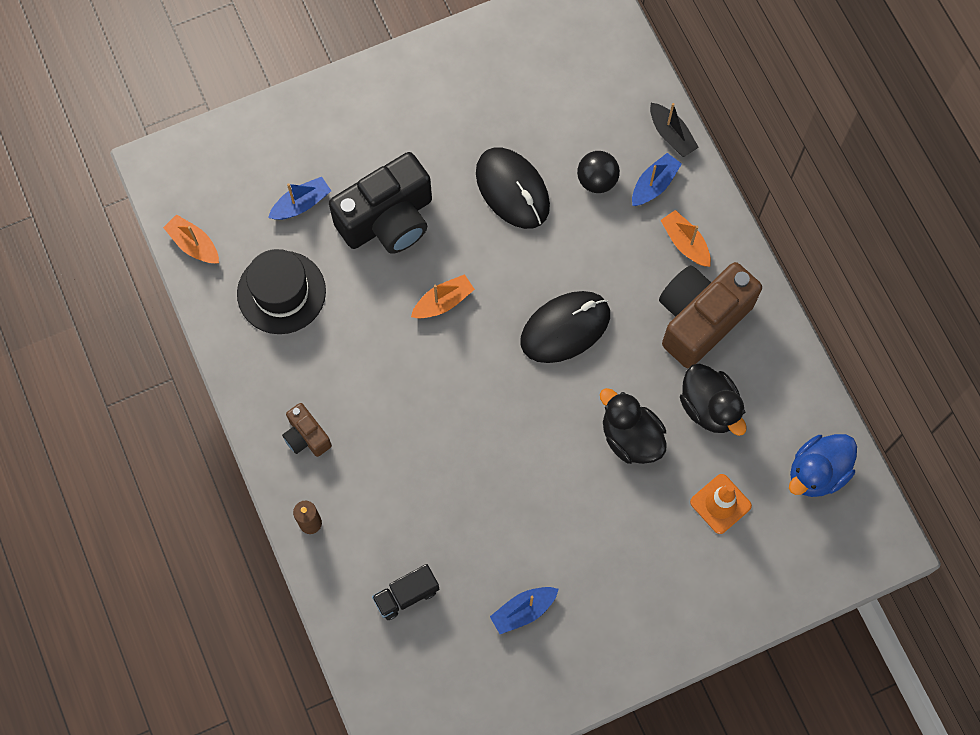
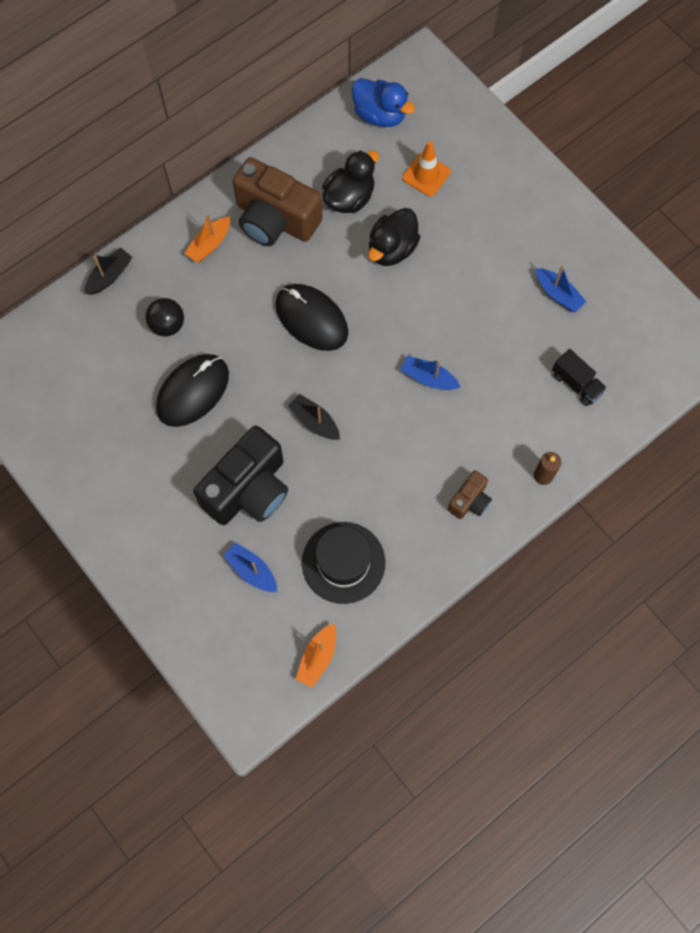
camera: 105 degrees left, 0 degrees up
(388, 220) = (248, 489): black camera -> black camera turned 90 degrees clockwise
(443, 302) = (314, 421): orange boat -> black boat
(654, 185) = (161, 279): blue boat -> blue boat (428, 378)

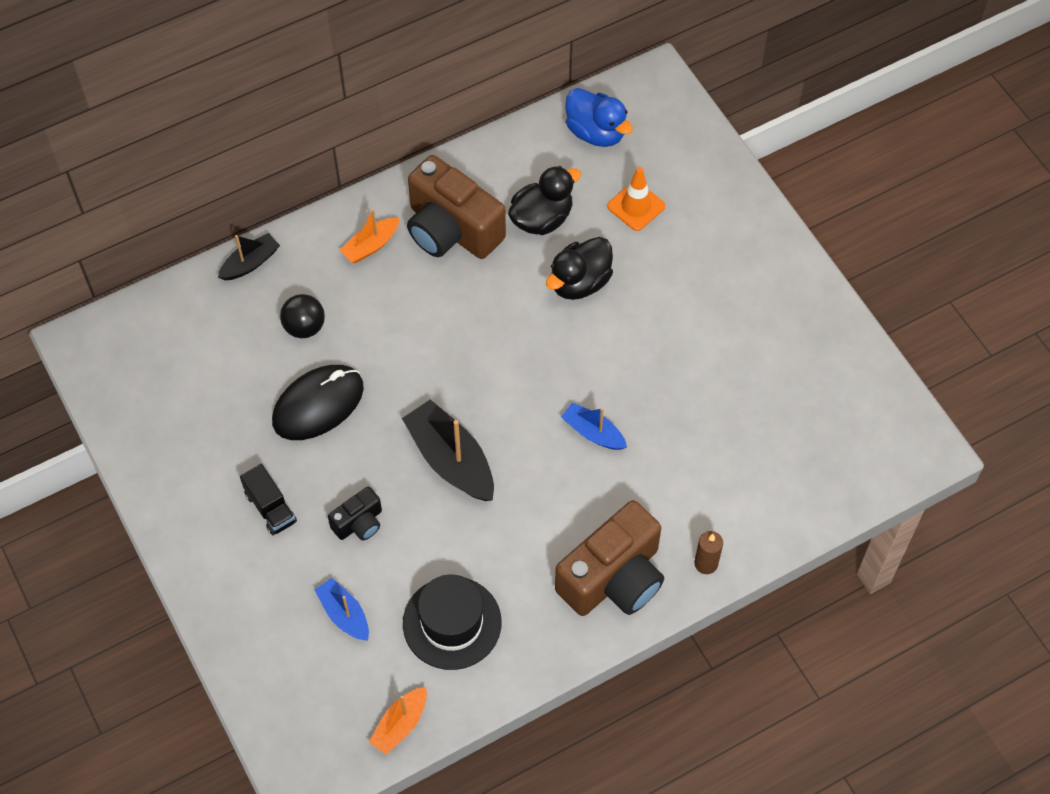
camera: 10 degrees right, 10 degrees down
(248, 489) = (359, 523): black camera -> black camera, size x0.49
(311, 319) = (471, 345): black mouse -> none
(314, 421) = (451, 460): black boat -> black boat, size x1.73
(469, 501) = (613, 578): brown camera -> brown camera, size x2.06
(558, 294) = (764, 362): blue boat -> none
(576, 383) = (766, 466): black truck -> black truck (270, 508)

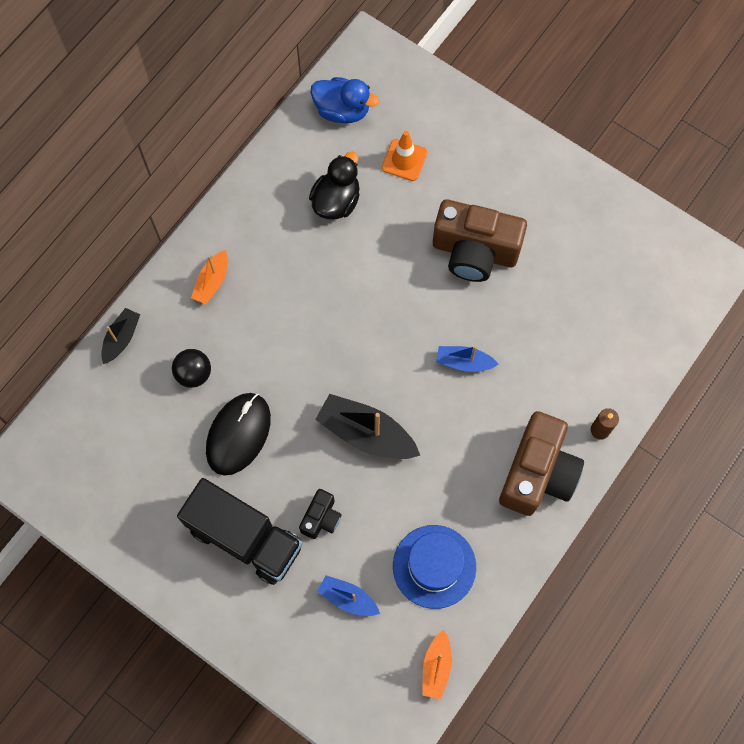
camera: 25 degrees left, 10 degrees up
(270, 508) = (245, 537): black truck -> black truck, size x2.06
(451, 229) = (270, 240): brown camera -> brown camera (474, 252)
(452, 623) = (434, 566): black hat -> blue hat
(579, 282) = (392, 242): black duck -> none

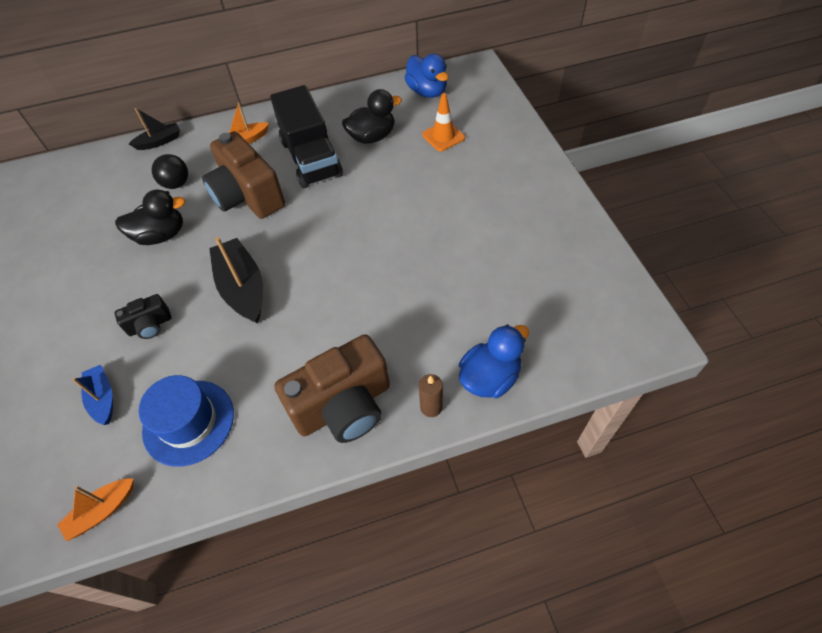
camera: 40 degrees right, 15 degrees down
(238, 434) = (161, 235): black mouse -> black duck
(245, 537) = (89, 303): black truck -> black truck (311, 158)
(464, 362) = (364, 284): blue boat -> none
(474, 252) = (443, 215): brown camera -> brown camera (248, 196)
(623, 378) = (490, 377): none -> blue duck

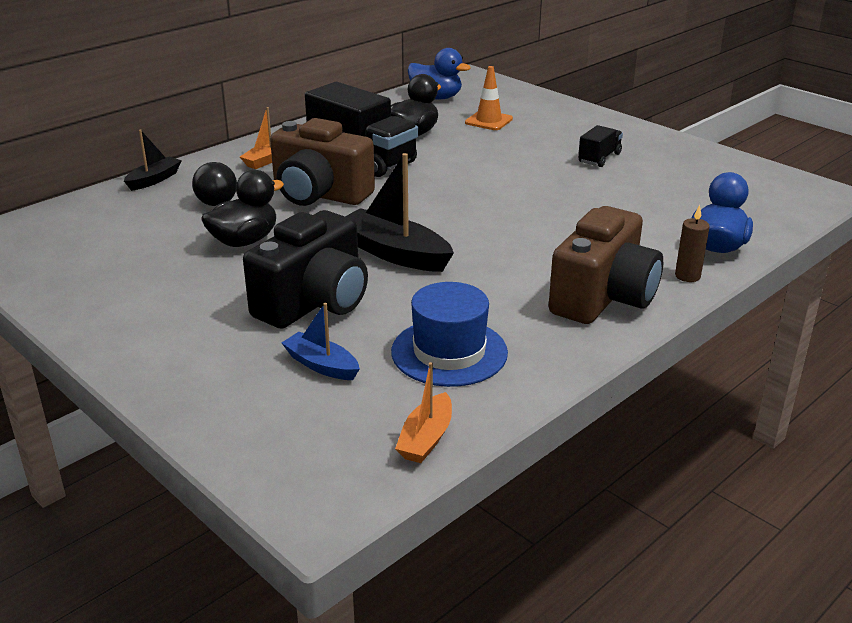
camera: 30 degrees left, 25 degrees down
(150, 325) = (314, 302): black camera -> black camera, size x2.06
(492, 217) = (599, 158): none -> black truck

